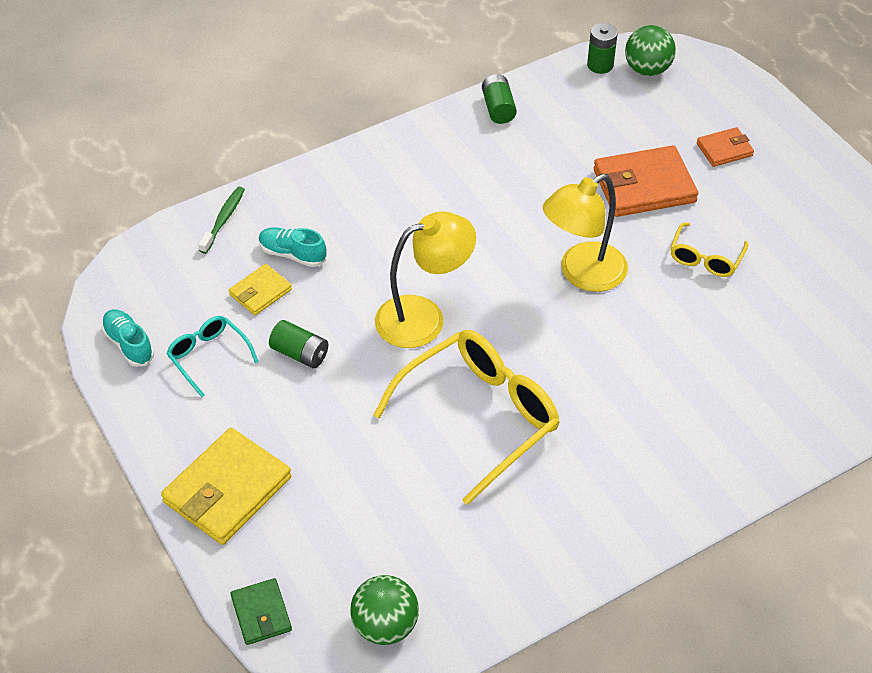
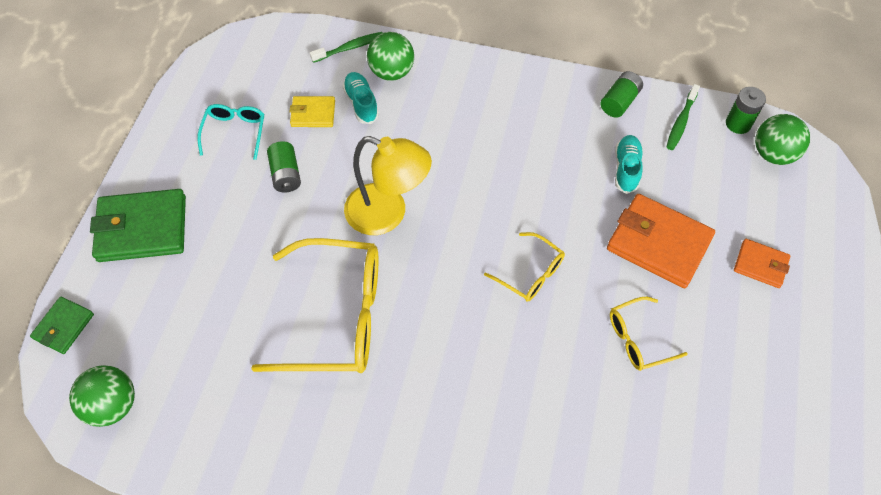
camera: 45 degrees right, 10 degrees up
(129, 344) = (204, 88): turquoise shoe -> turquoise shoe (626, 169)
(227, 490) = (142, 228): yellow wallet -> green wallet
(286, 212) = (391, 72): none -> green ball
(559, 92) = (681, 122): none -> green toothbrush
(582, 274) = (530, 273): yellow lamp -> yellow glasses

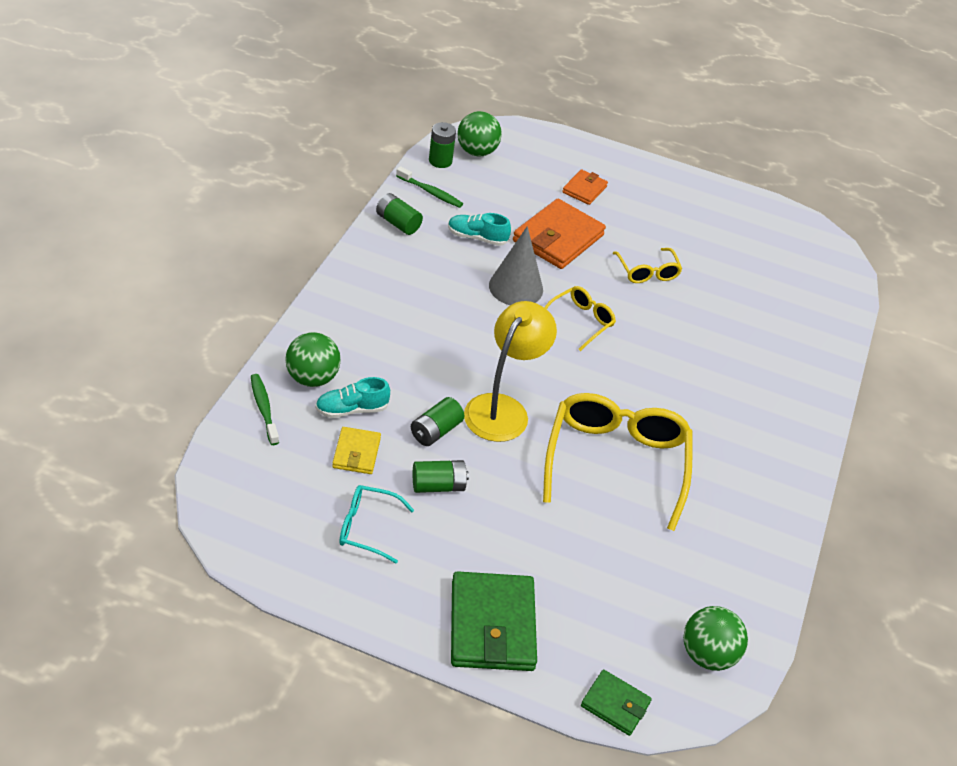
camera: 90 degrees left, 15 degrees down
(348, 165) = (436, 431): none -> green battery
(562, 210) = (516, 287): none -> grey cone

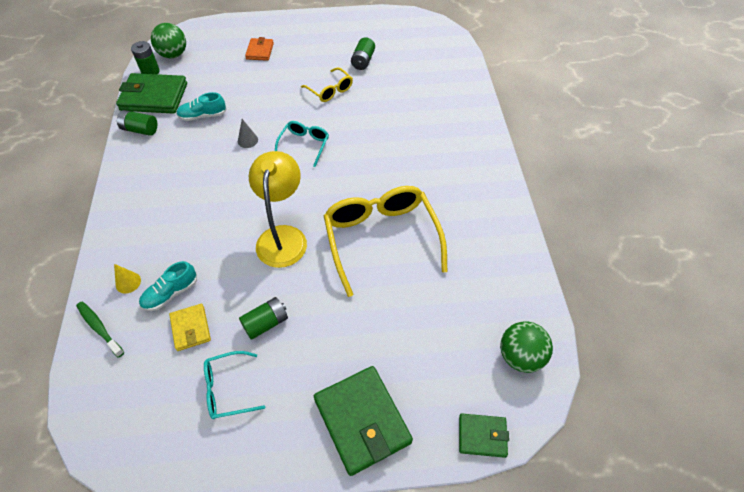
camera: 20 degrees left, 10 degrees up
(312, 378) = (128, 282): green ball -> yellow cone
(431, 192) = (154, 97): green toothbrush -> green wallet
(436, 431) = (243, 279): green battery -> green battery (363, 61)
(516, 287) = (247, 140): grey cone -> grey cone, size x0.49
(558, 238) = (259, 92): orange wallet -> none
(580, 321) = (304, 145): yellow glasses -> turquoise glasses

